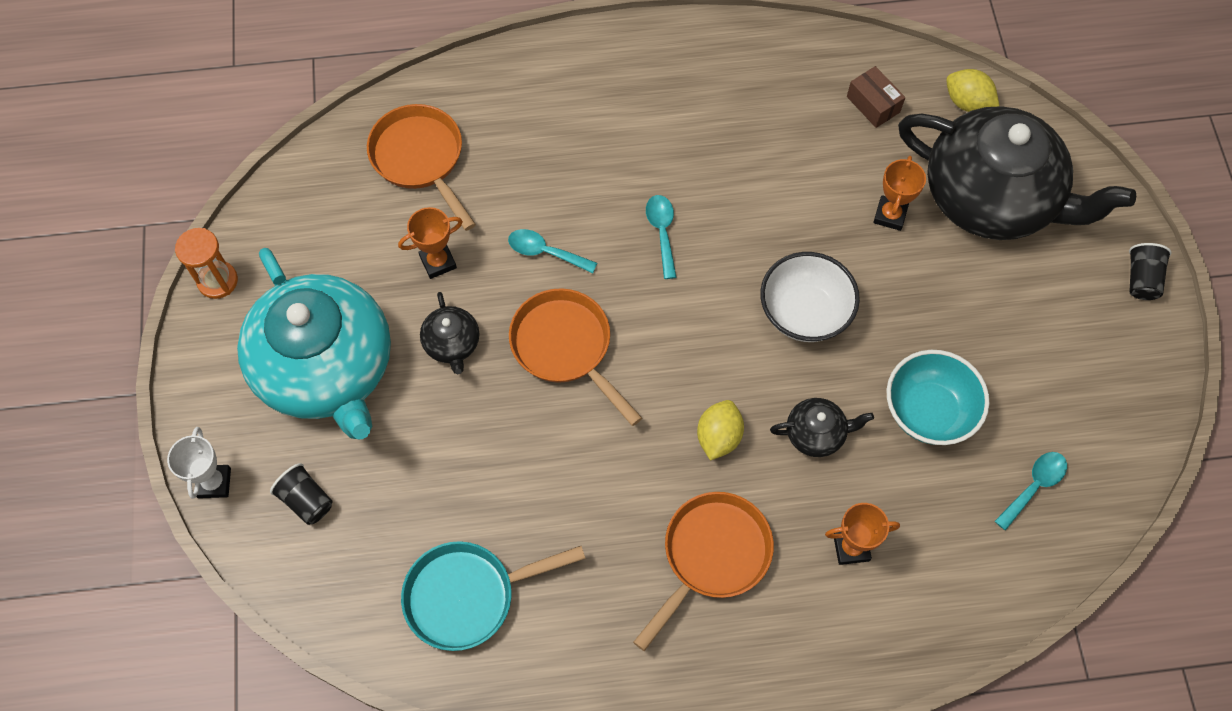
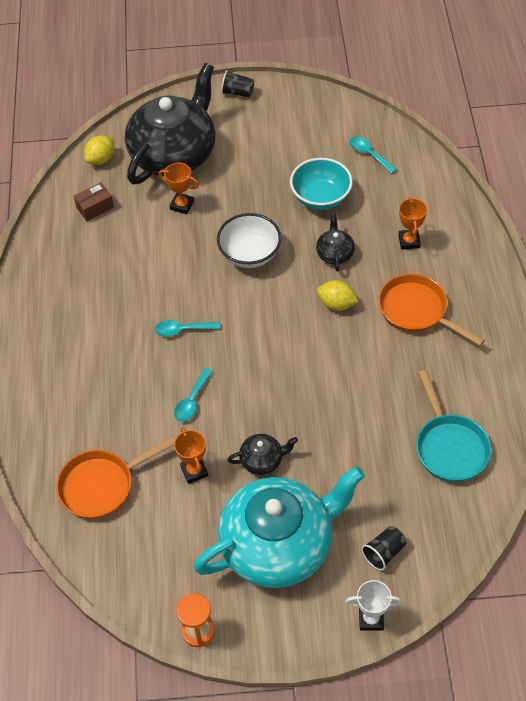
camera: 85 degrees left, 10 degrees down
(565, 347) = (268, 389): orange pan -> none

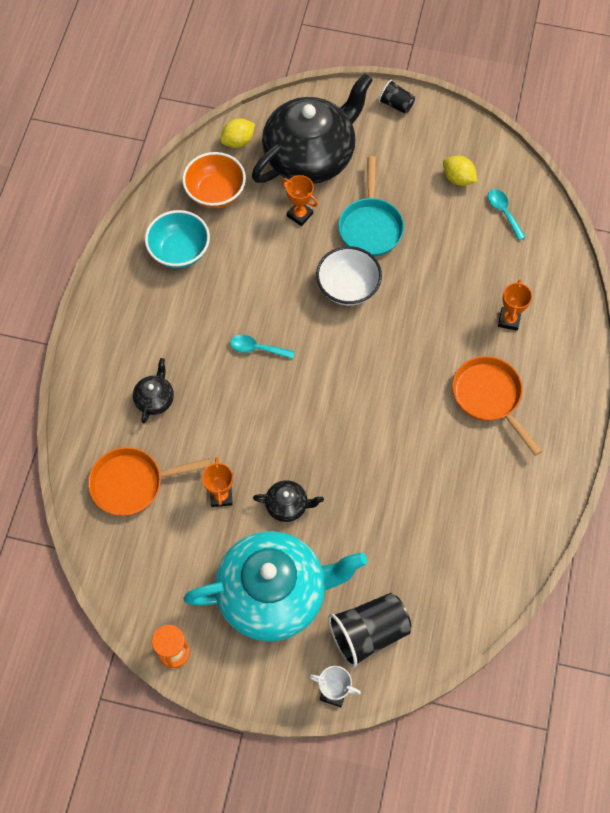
camera: 15 degrees right, 10 degrees up
(95, 207) = (215, 193): brown box -> orange bowl
(192, 401) = (242, 424): turquoise spoon -> none
(320, 197) = (438, 246): turquoise bowl -> turquoise bowl (179, 251)
(335, 253) = (431, 311): black teapot -> black teapot (155, 399)
(336, 304) = (413, 366): yellow lemon -> yellow lemon (458, 179)
(384, 552) = (368, 633): black cup -> black cup, size x1.87
(449, 447) = (469, 548): turquoise pan -> turquoise pan (370, 226)

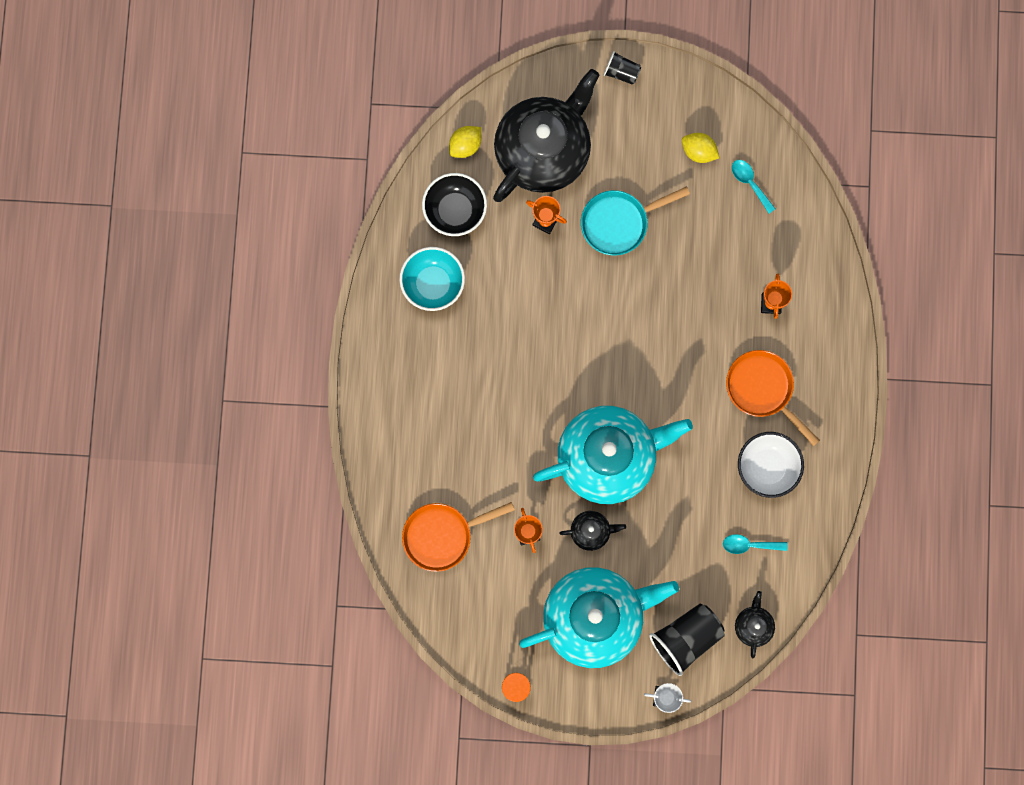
camera: 10 degrees left, 15 degrees up
(155, 399) = (444, 447): black teapot -> black teapot (753, 625)
(215, 193) = (455, 210): orange bowl -> black bowl
(257, 348) = (531, 377): turquoise spoon -> turquoise spoon (749, 545)
(319, 436) = (608, 457): none -> turquoise teapot
(348, 287) = (608, 295): white bowl -> white bowl (767, 467)
(370, 226) = (619, 223): turquoise pan -> turquoise pan turned 75 degrees clockwise

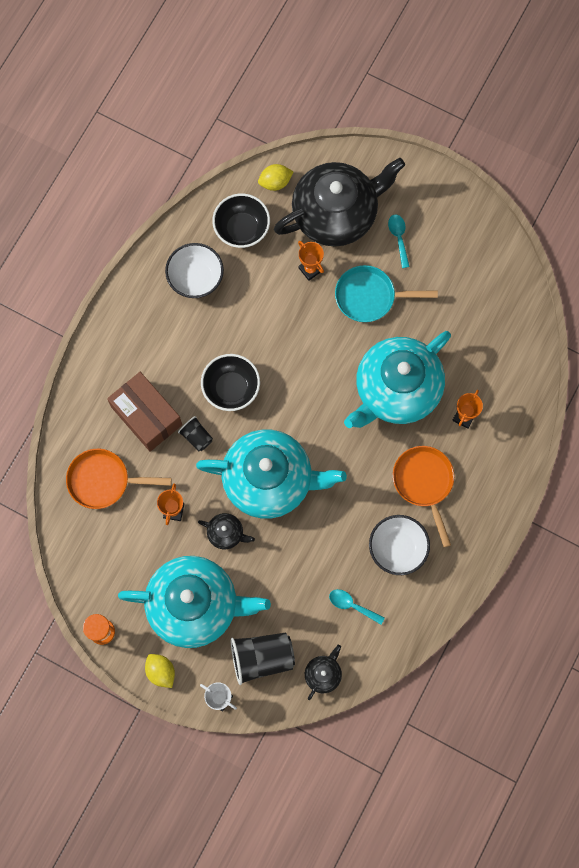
camera: 25 degrees right, 5 degrees down
(433, 284) = (195, 278): turquoise bowl -> white bowl
(453, 449) = (146, 416): none -> brown box
(524, 382) = (231, 388): none -> black bowl
(621, 72) = (429, 180): black cup -> black cup (196, 436)
(690, 306) = (396, 389): none -> turquoise teapot
(698, 151) = (462, 269): yellow lemon -> yellow lemon (161, 671)
(750, 183) = (492, 313): turquoise spoon -> turquoise spoon (398, 238)

